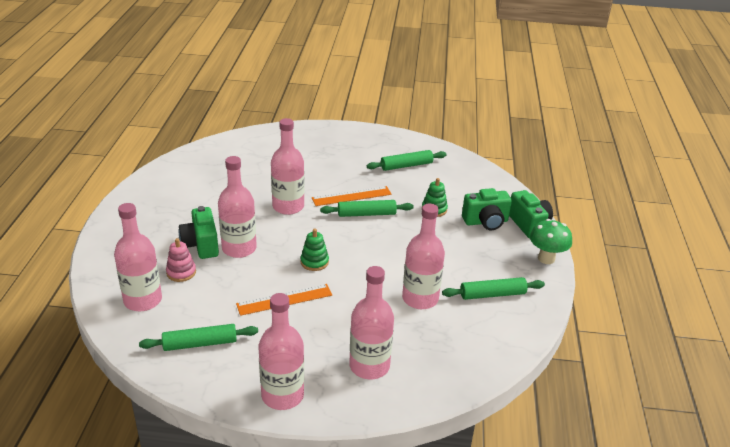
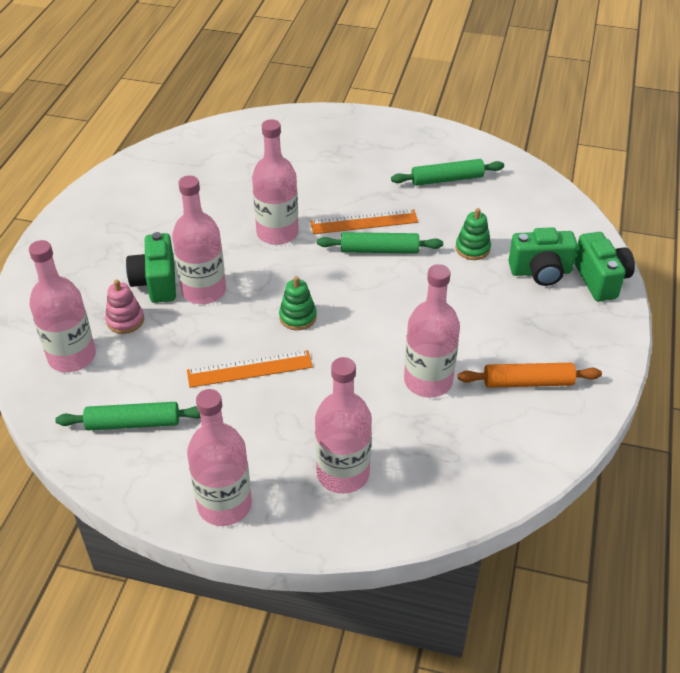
camera: 10 degrees right, 10 degrees up
(492, 294) = (528, 382): green rolling pin -> orange rolling pin
(546, 258) = (614, 333): green mushroom -> none

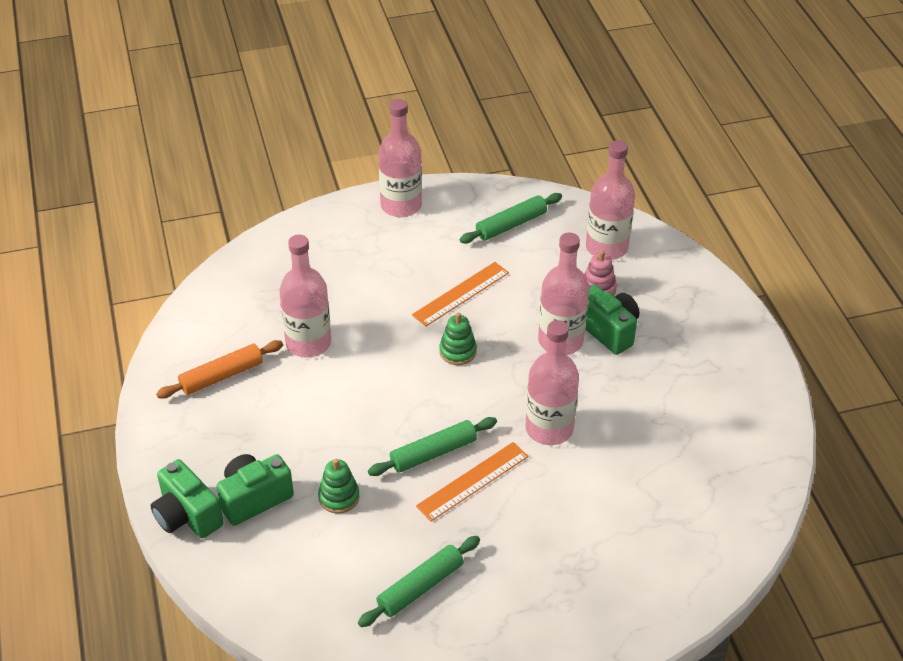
camera: 150 degrees right, 0 degrees up
(343, 473) = (333, 253): pink bottle -> none

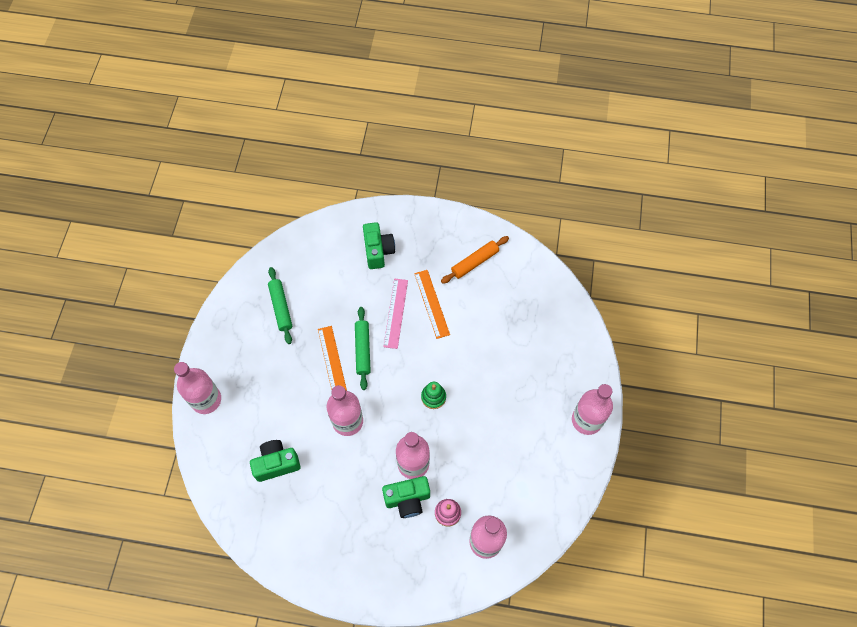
camera: 115 degrees right, 20 degrees up
(187, 516) = (383, 218): green camera -> green camera (276, 463)
(222, 376) = (475, 262): orange rolling pin -> orange rolling pin turned 60 degrees clockwise
(308, 343) = (480, 316): pink bottle -> pink bottle (206, 400)
(339, 497) = (357, 291): green stacking toy -> none
(353, 437) = (395, 313): none -> pink ruler
(461, 294) = (483, 421): orange ruler -> orange ruler (431, 303)
(511, 225) = (536, 486): green rolling pin -> none

